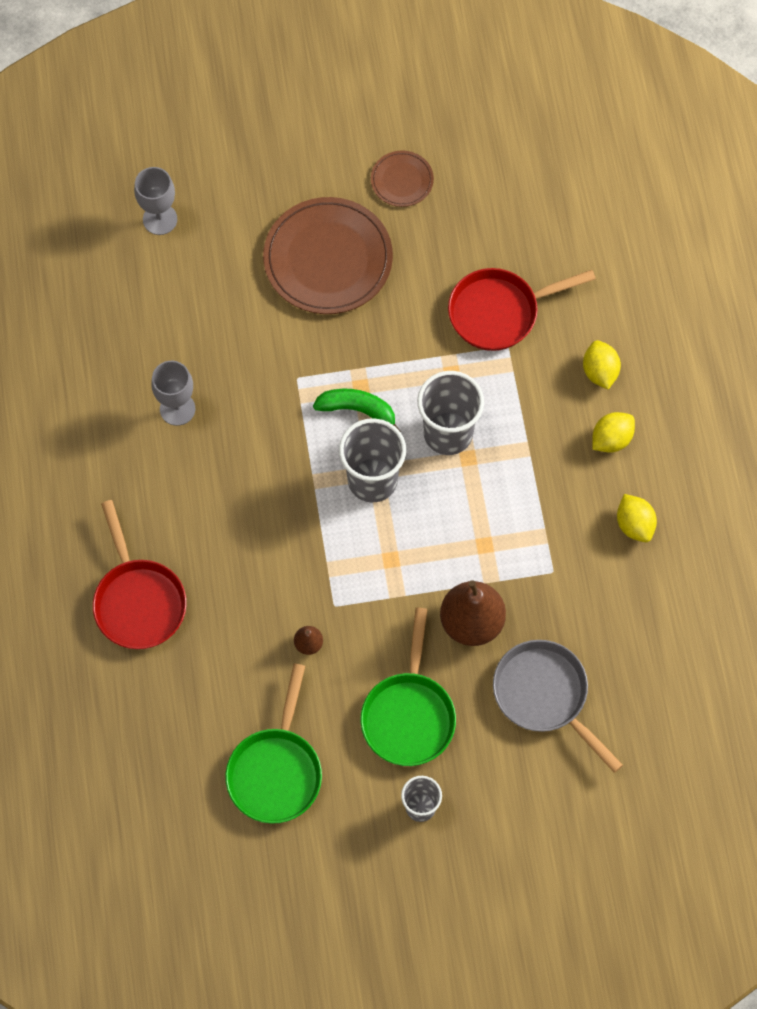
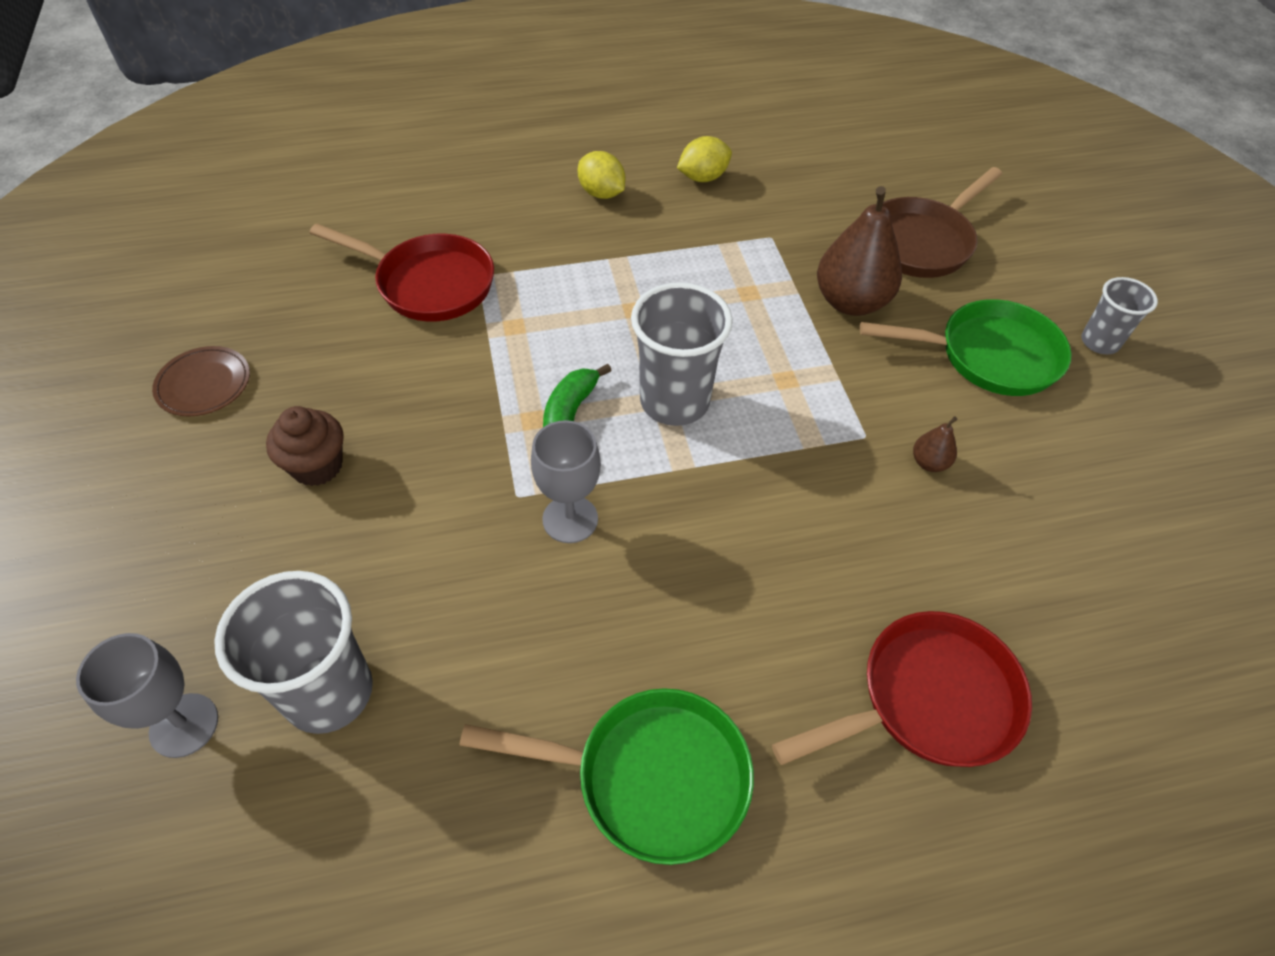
camera: 95 degrees left, 15 degrees down
(177, 409) = (571, 664): grey goblet -> grey goblet (570, 519)
(276, 771) = (1124, 491): green pan -> green pan (650, 777)
(328, 259) = (317, 466): brown plate -> brown cupcake
(448, 433) = (600, 328): grey cup -> grey cup (329, 692)
(499, 312) = (429, 284): red pan -> red pan turned 45 degrees counterclockwise
(544, 695) = (921, 242): grey pan -> brown pan
(600, 372) = (516, 202): yellow lemon -> none

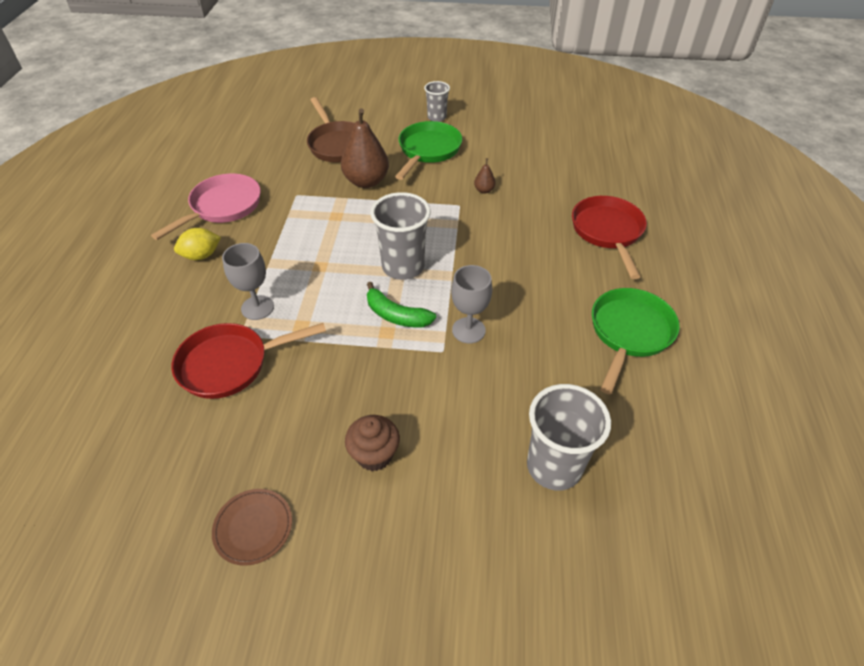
camera: 70 degrees left, 5 degrees down
(184, 725) = (560, 552): grey goblet -> grey goblet (257, 307)
(429, 284) = (230, 364): red pan -> red pan turned 150 degrees counterclockwise
(703, 178) = (222, 207): yellow lemon -> pink pan

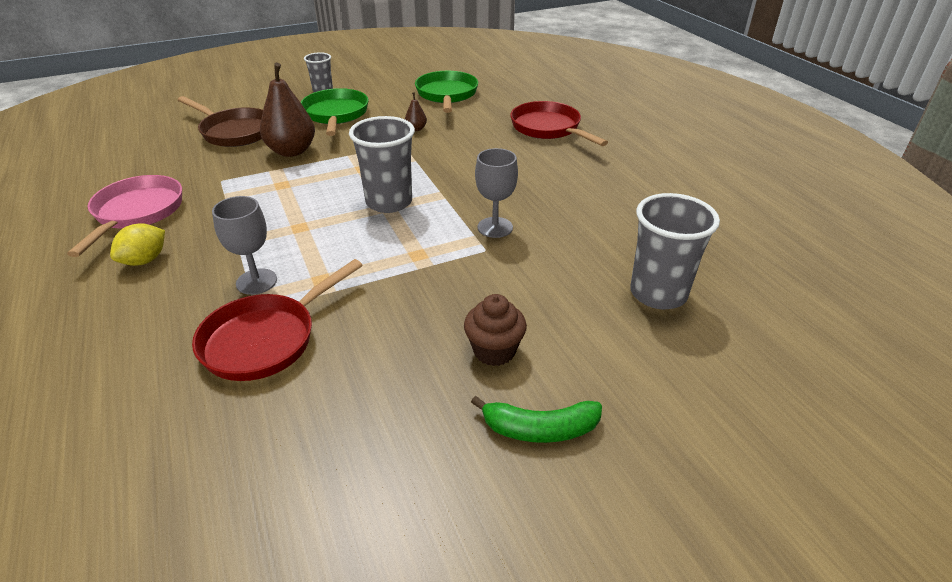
camera: 30 degrees left, 10 degrees down
(253, 527) = (422, 467): brown plate -> none
(396, 315) = (416, 239): green banana -> green banana (540, 429)
(629, 333) = (628, 186): green pan -> green pan (447, 95)

